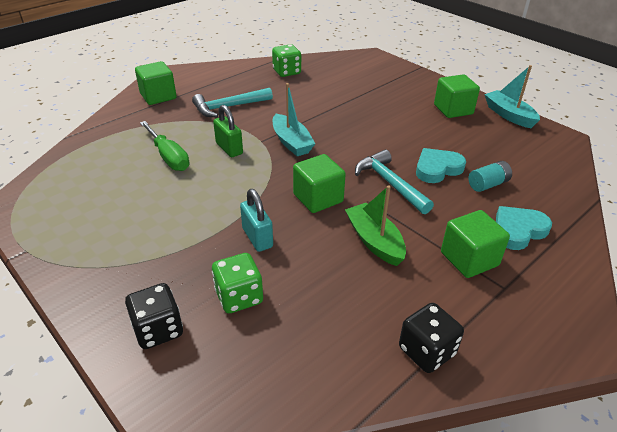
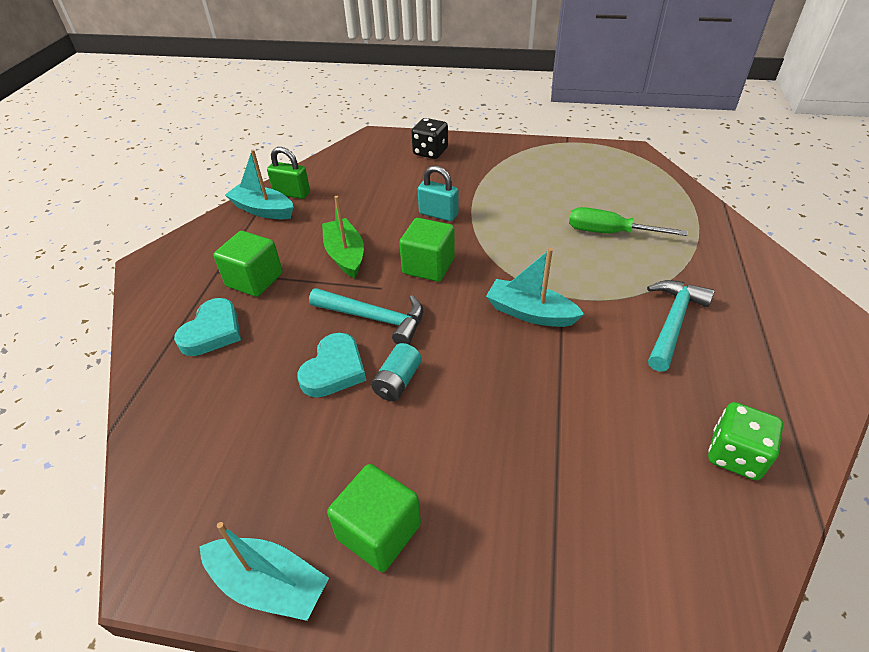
camera: 145 degrees right, 5 degrees up
(158, 96) = (768, 289): green cube -> none
(229, 148) = (576, 270): green padlock -> green padlock (292, 193)
(239, 297) = (406, 182): green dice -> none
(374, 241) = (345, 255): green boat -> green boat turned 135 degrees counterclockwise
(426, 351) = (263, 210): black dice -> turquoise boat
(488, 184) = (261, 378): turquoise battery -> turquoise battery (397, 381)

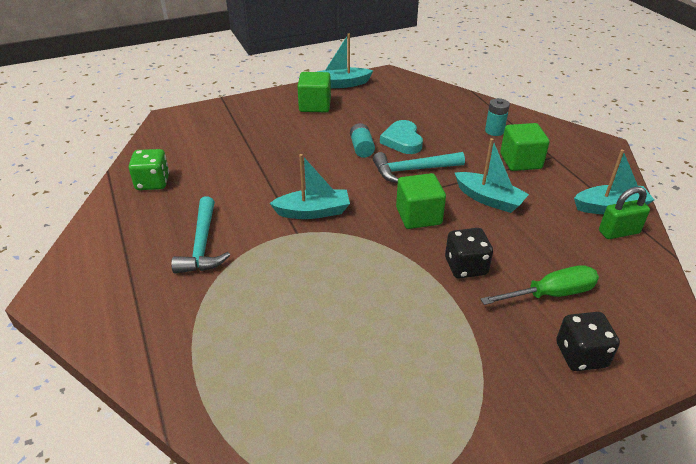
camera: 145 degrees right, 5 degrees down
(212, 331) = (494, 131): turquoise heart -> turquoise battery
(345, 255) = (489, 199): green boat -> turquoise boat
(438, 214) = (466, 267): turquoise padlock -> black dice
(608, 232) = (289, 315): green screwdriver -> green screwdriver (551, 294)

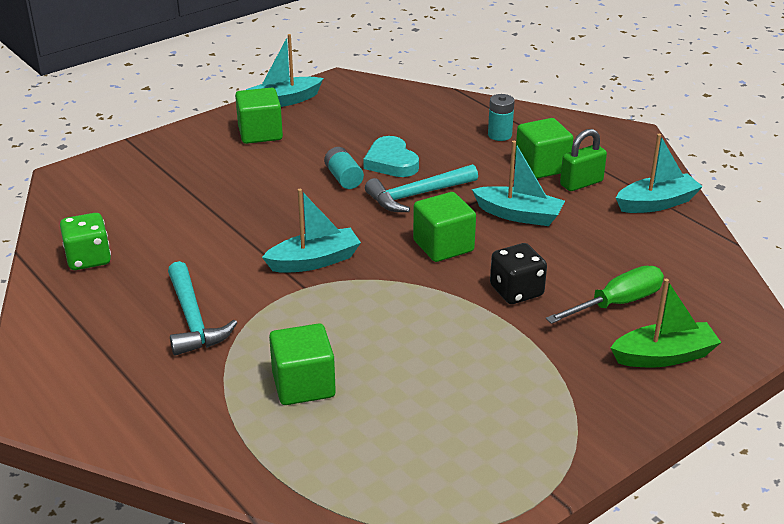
camera: 15 degrees left, 5 degrees down
(260, 319) = (303, 385): none -> green cube
(581, 355) = (664, 356): black dice -> green boat
(618, 232) = (672, 228): green padlock -> green padlock (581, 183)

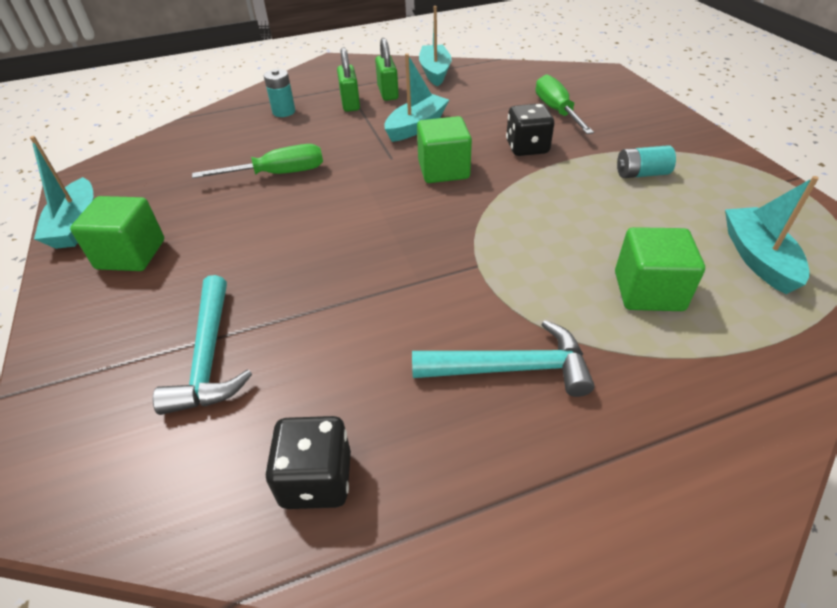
camera: 70 degrees left, 10 degrees up
(88, 259) = (316, 479): green dice -> black dice
(314, 261) = (431, 251): turquoise boat -> turquoise boat (757, 258)
(344, 178) = (285, 207): turquoise battery -> turquoise battery (641, 174)
(391, 162) = (279, 174): turquoise heart -> green screwdriver
(417, 195) = (350, 169): turquoise hammer -> turquoise hammer (209, 356)
(542, 166) = (350, 103): green cube -> green padlock
(664, 356) = (624, 107): green boat -> none

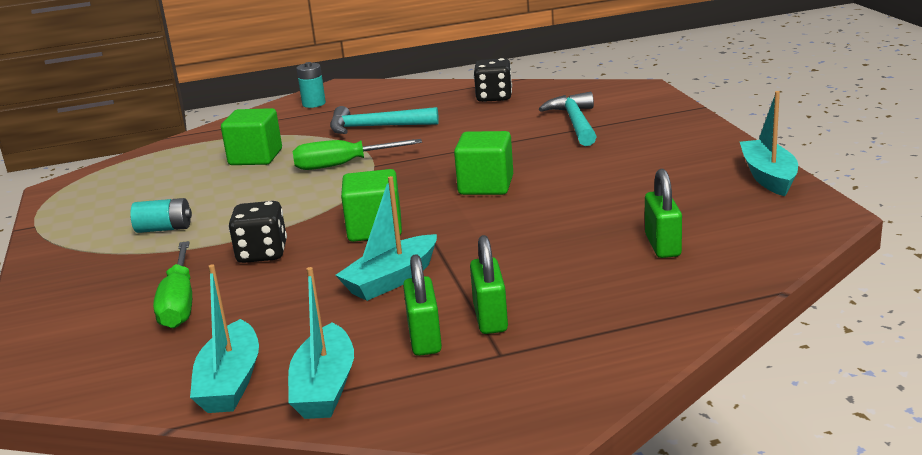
camera: 175 degrees left, 20 degrees down
(131, 254) = (684, 161): green cube -> green cube (486, 185)
(221, 151) = (663, 245): none -> green padlock
(279, 174) = (571, 222): green screwdriver -> green screwdriver (341, 165)
(284, 112) = (599, 303): turquoise battery -> turquoise battery (314, 104)
(757, 258) = (151, 175): turquoise boat -> turquoise boat (230, 382)

